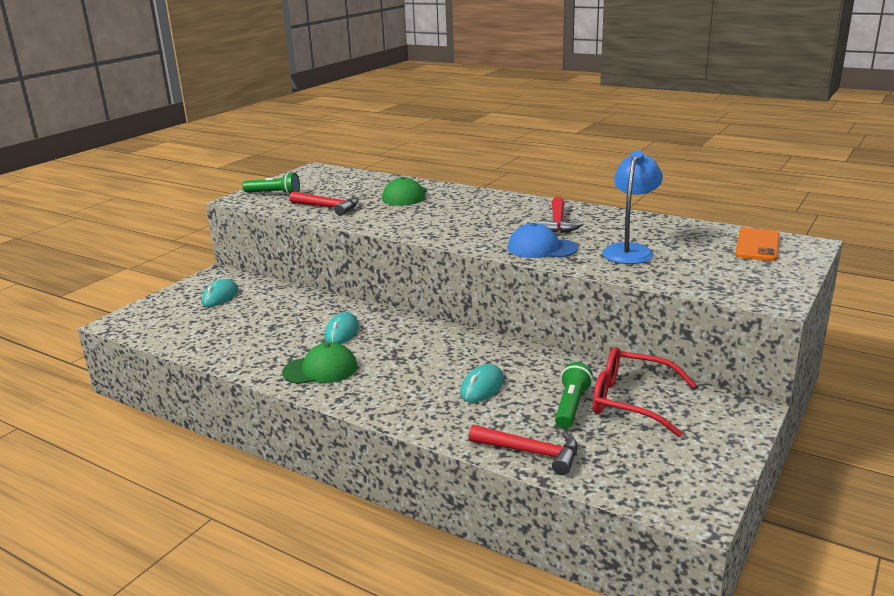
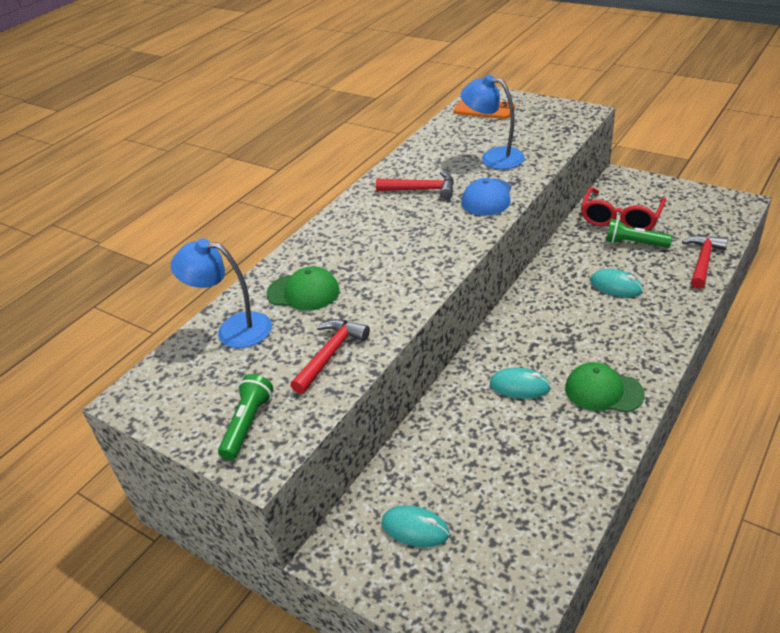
camera: 85 degrees left, 15 degrees up
(320, 369) = (603, 391): green cap -> green cap turned 60 degrees counterclockwise
(369, 182) = (233, 329): none -> blue lamp

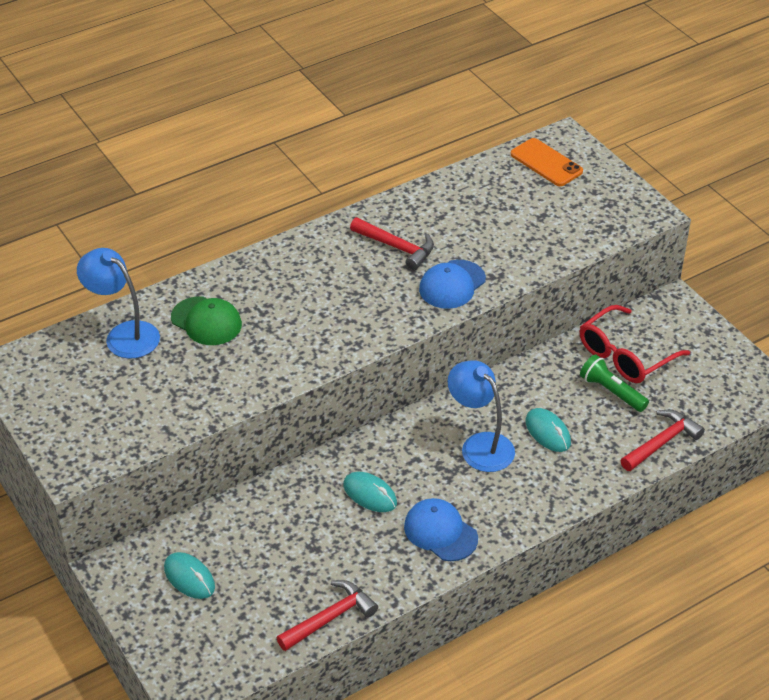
camera: 20 degrees right, 5 degrees up
(248, 424) = (84, 430): green flashlight -> none
(330, 354) = (188, 396): red hammer -> red hammer (330, 618)
(493, 157) = (500, 235): blue lamp -> blue lamp (480, 445)
(603, 391) = (440, 532): green cap -> blue cap

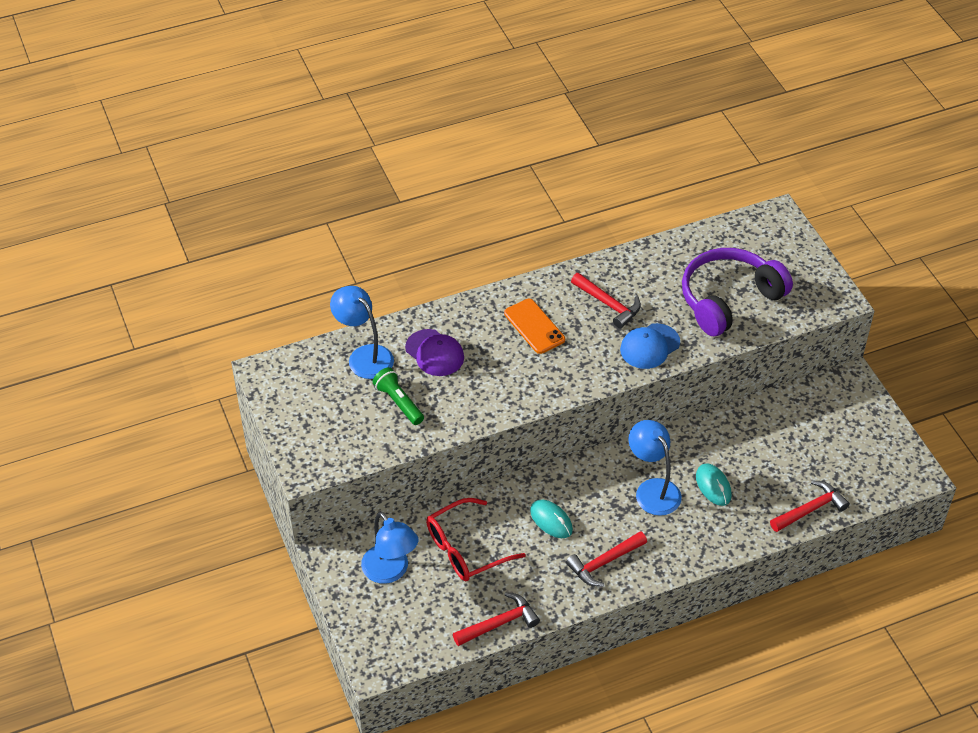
camera: 10 degrees right, 5 degrees up
(189, 578) = (390, 571): turquoise mouse -> blue lamp
(206, 321) = (434, 353): green cap -> purple cap
(440, 532) = (604, 562): blue cap -> red hammer
(530, 227) = (729, 299): none -> purple headphones
(546, 163) = (756, 238): orange phone -> orange phone (534, 326)
(611, 391) = (777, 456): green flashlight -> green flashlight (398, 402)
(626, 355) = (797, 424): red glasses -> red glasses (466, 548)

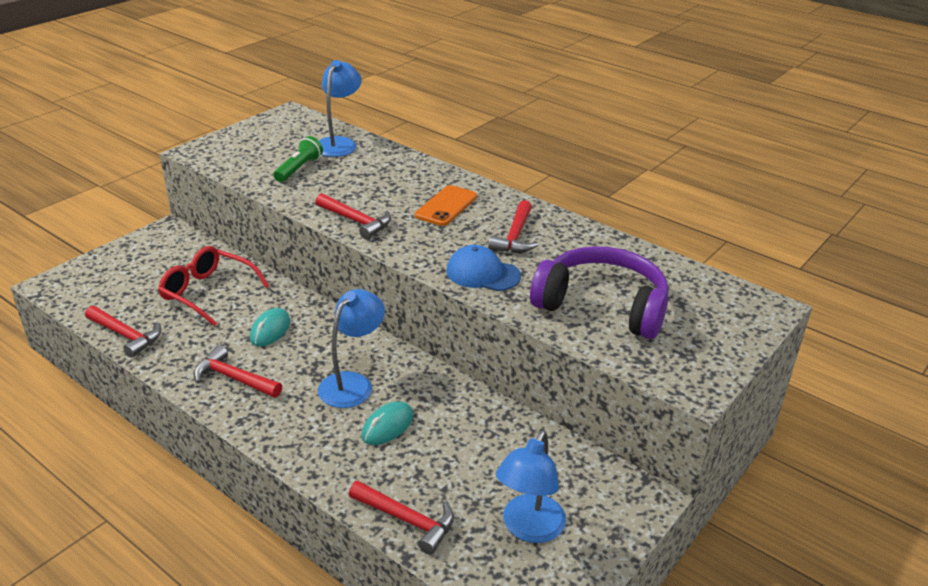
camera: 60 degrees right, 15 degrees down
(390, 571) = (162, 262): blue lamp -> blue lamp (528, 529)
(434, 353) = (369, 170): purple cap -> none
(523, 394) = (356, 221): none -> red hammer

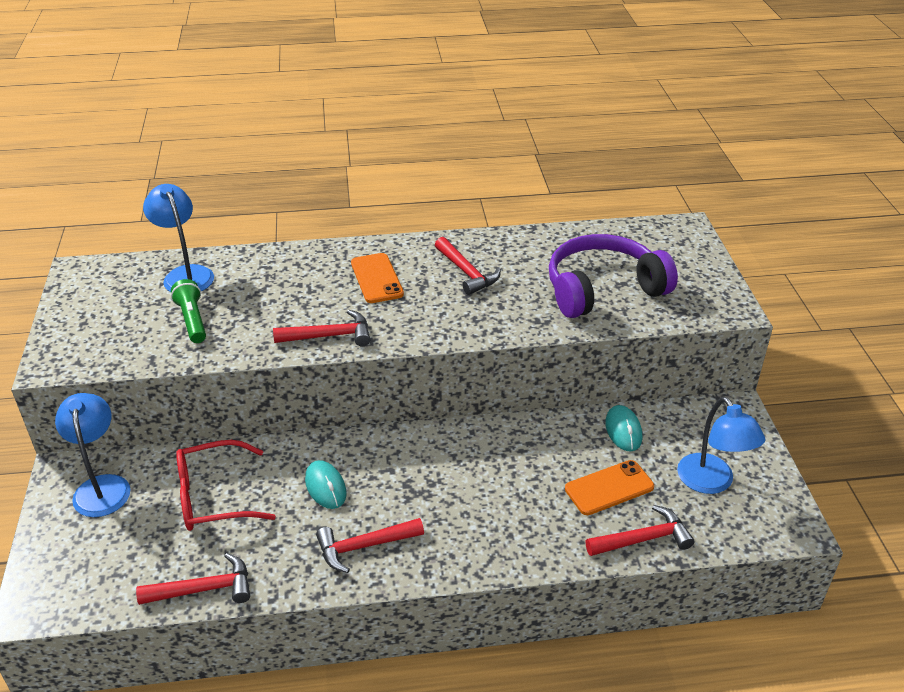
camera: 45 degrees left, 5 degrees up
(352, 383) = (458, 478): blue lamp -> blue lamp (102, 486)
(387, 426) = (532, 488): turquoise mouse -> turquoise mouse (623, 430)
(441, 468) = (609, 488): none -> orange phone
(482, 273) = (494, 316): blue cap -> none

